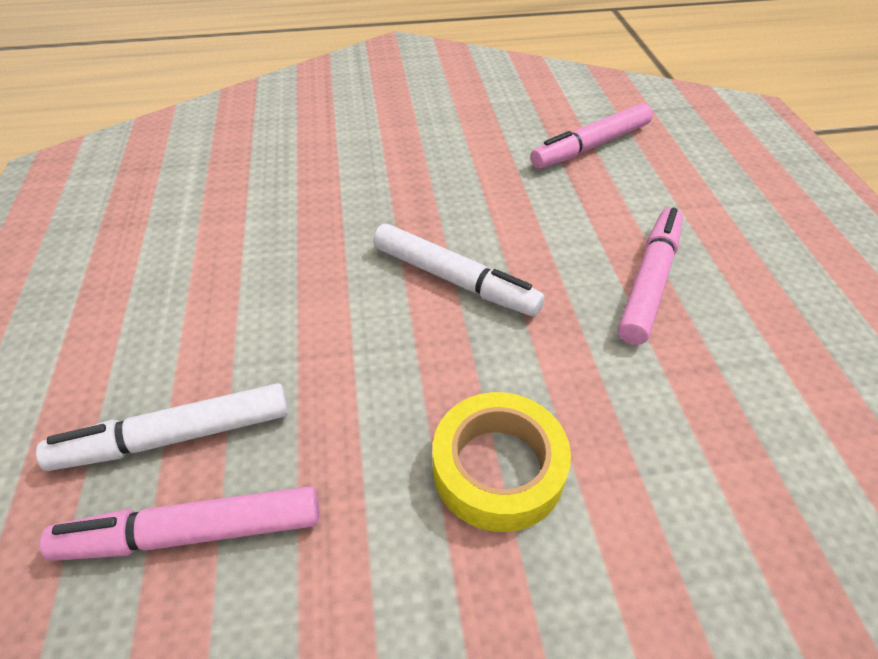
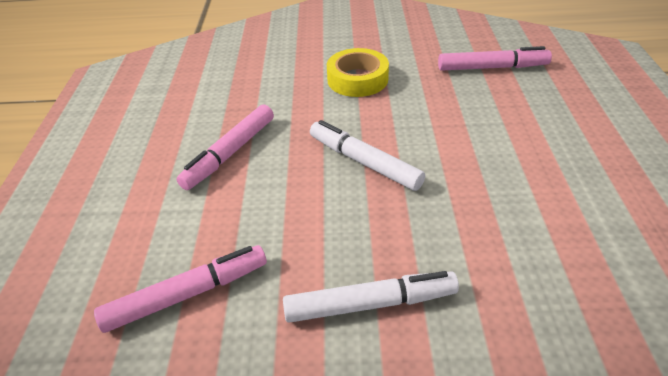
camera: 170 degrees left, 5 degrees down
(175, 436) = (519, 95): white marker -> white marker (370, 304)

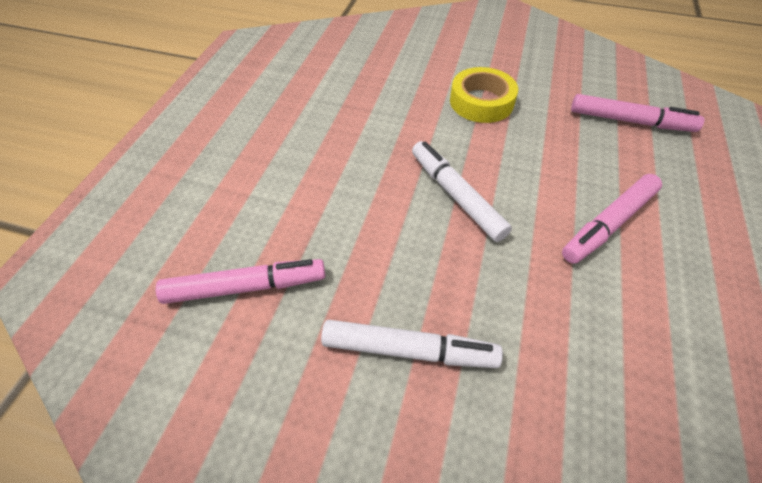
camera: 15 degrees right, 10 degrees up
(230, 153) = (331, 152): pink marker -> pink marker (608, 224)

